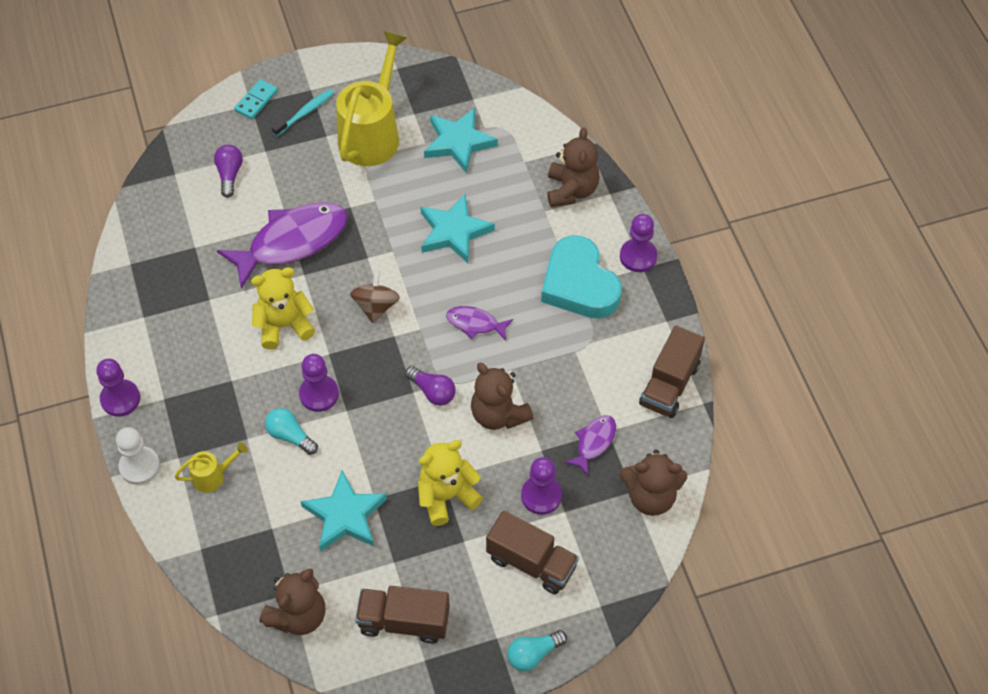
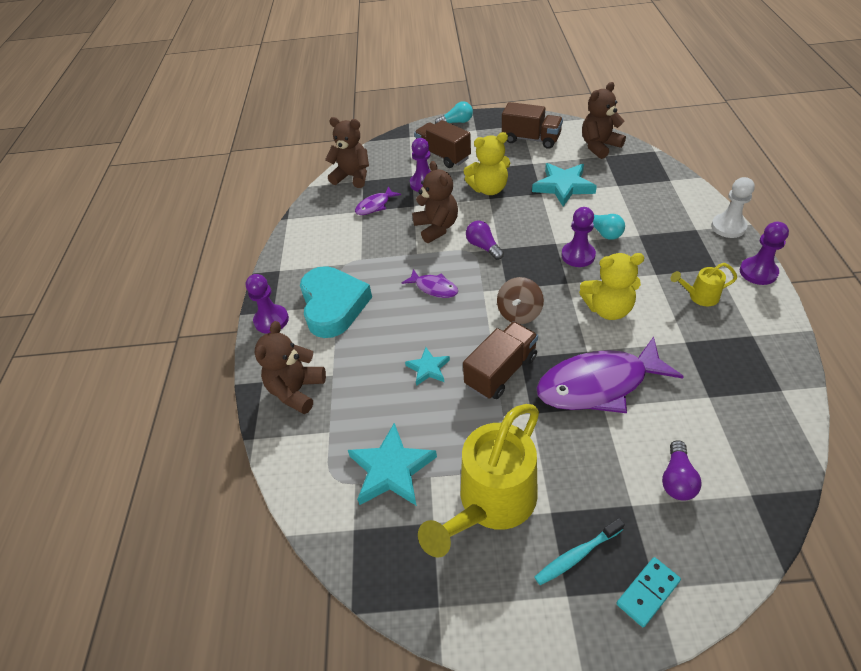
camera: 160 degrees left, 10 degrees down
(213, 476) = (665, 216): yellow watering can -> yellow watering can (699, 296)
(454, 231) = (428, 368): turquoise star -> turquoise star, size x0.57
(669, 384) = (303, 231): brown truck -> brown truck (501, 371)

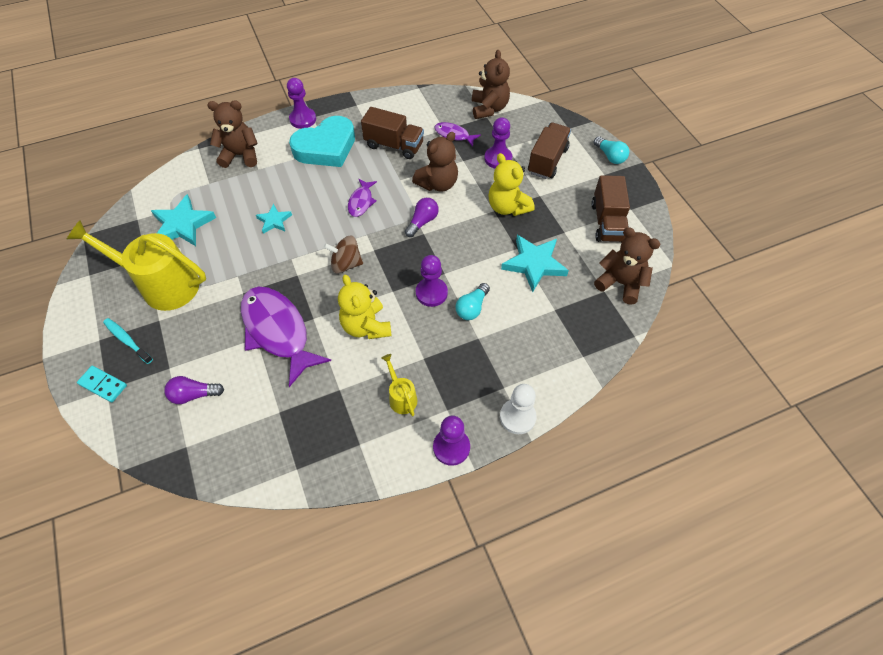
camera: 65 degrees right, 10 degrees up
(501, 371) = (279, 265): brown truck -> brown truck (394, 145)

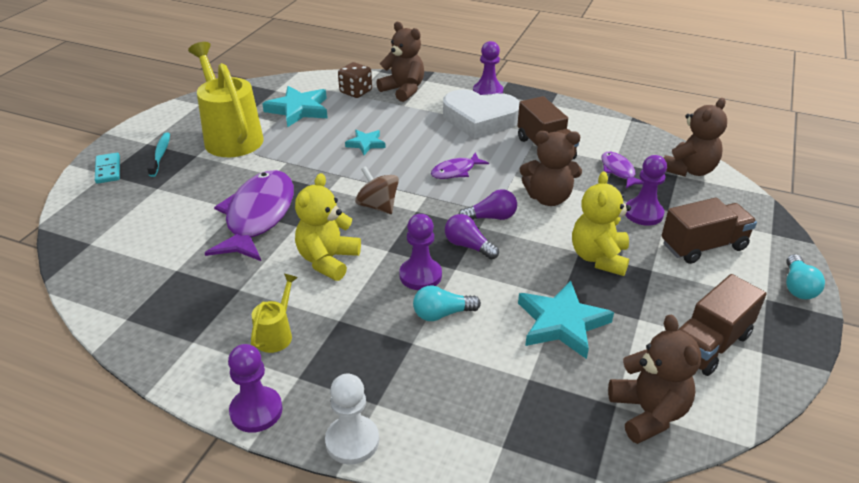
camera: 45 degrees right, 20 degrees down
(194, 394) = (145, 215): purple light bulb -> purple light bulb (468, 246)
(206, 179) = (356, 92): none -> brown dice
(326, 147) = (480, 119): turquoise heart -> white heart

